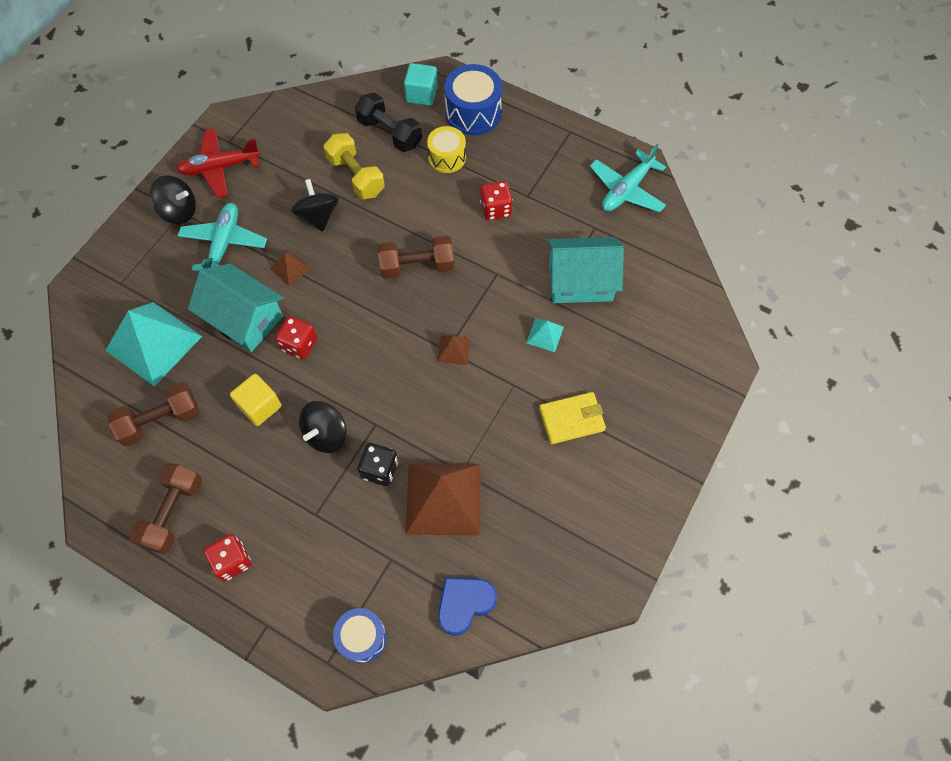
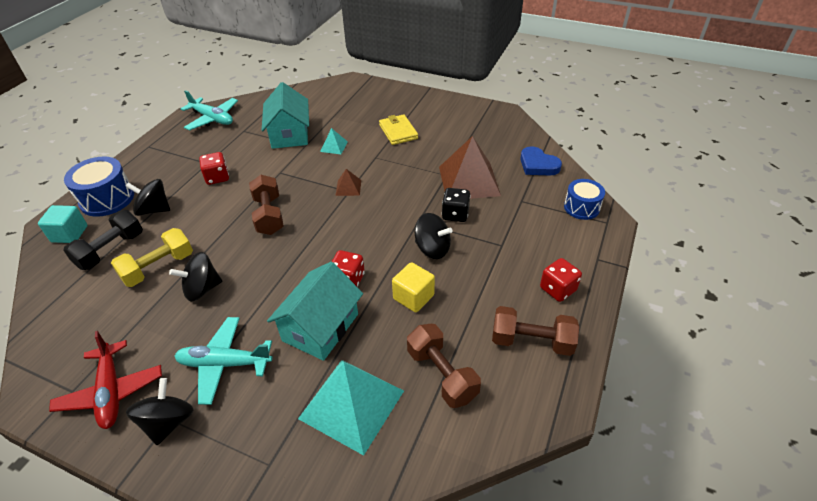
camera: 95 degrees left, 20 degrees down
(290, 268) = (263, 300): brown pyramid -> none
(447, 157) = (154, 210): yellow drum -> black spinning top

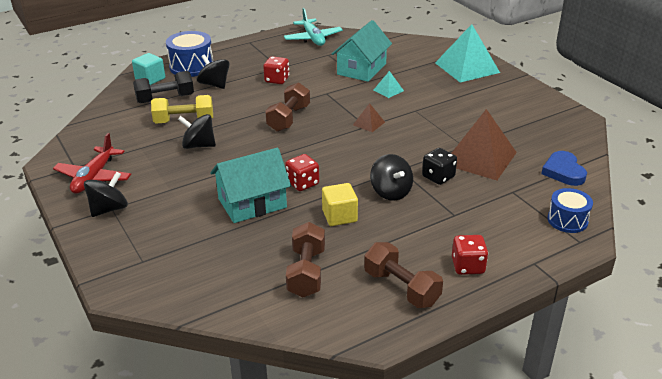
camera: 35 degrees right, 10 degrees down
(224, 364) = (170, 194): turquoise plane -> none
(351, 404) = (225, 256): turquoise pyramid -> turquoise pyramid (467, 67)
(398, 132) = (456, 98): yellow wallet -> none

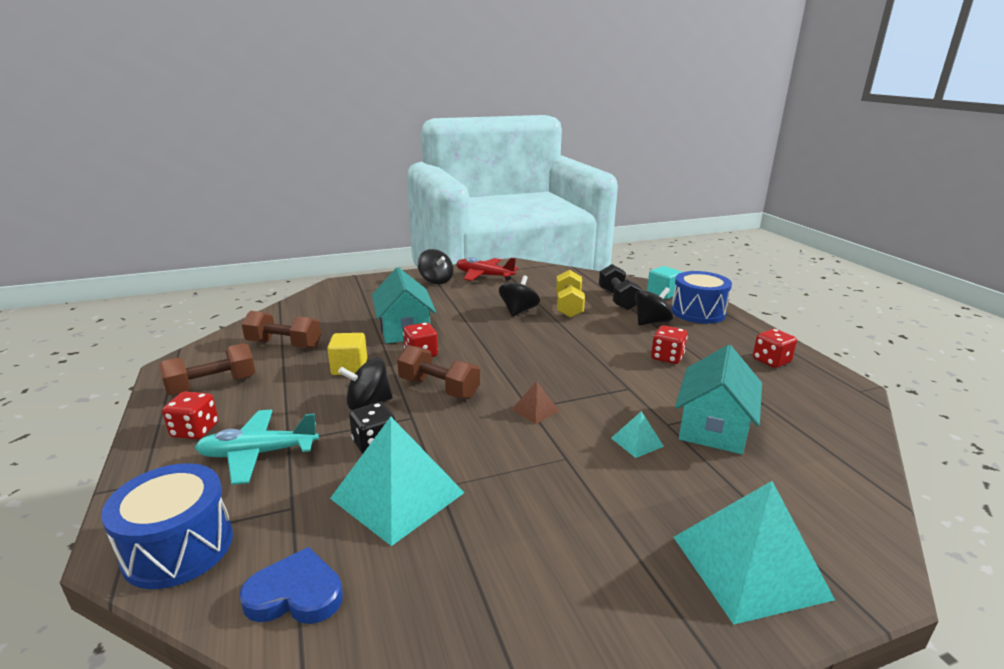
camera: 100 degrees right, 10 degrees down
(272, 47) = (771, 361): none -> red dice
(289, 118) = (562, 357): brown dumbbell -> brown dumbbell (439, 388)
(313, 38) = (822, 395): turquoise plane -> turquoise plane (258, 454)
(361, 69) = (713, 427): turquoise house -> turquoise house turned 75 degrees clockwise
(479, 158) = (398, 495): brown pyramid -> turquoise pyramid
(567, 220) = (178, 547): blue drum -> blue drum, size x1.53

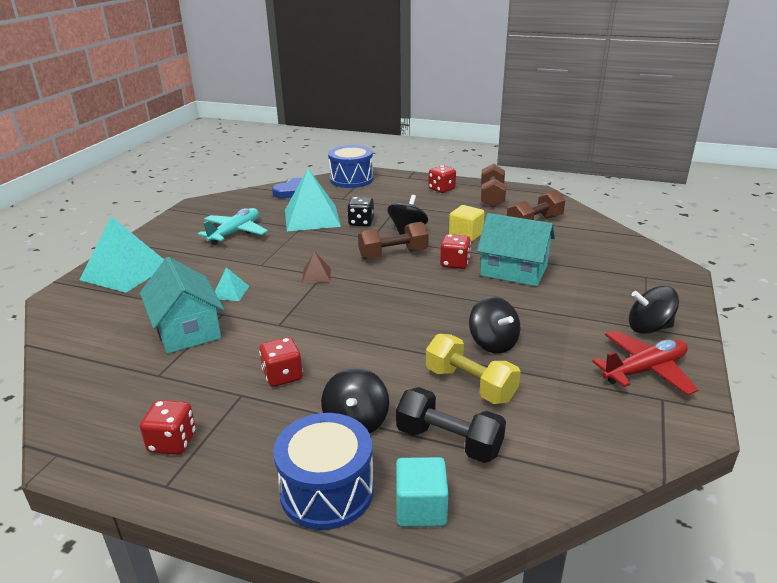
camera: 130 degrees right, 5 degrees up
(258, 454) = (396, 198): turquoise plane -> turquoise plane (235, 232)

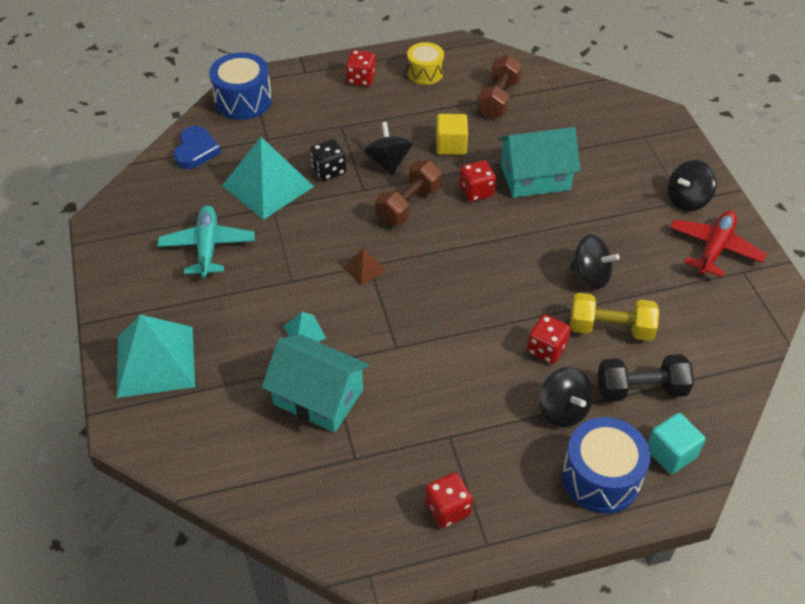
camera: 35 degrees left, 20 degrees up
(282, 376) = (462, 399): red dice -> red dice (546, 349)
(492, 197) = (425, 73): brown dumbbell -> yellow drum

